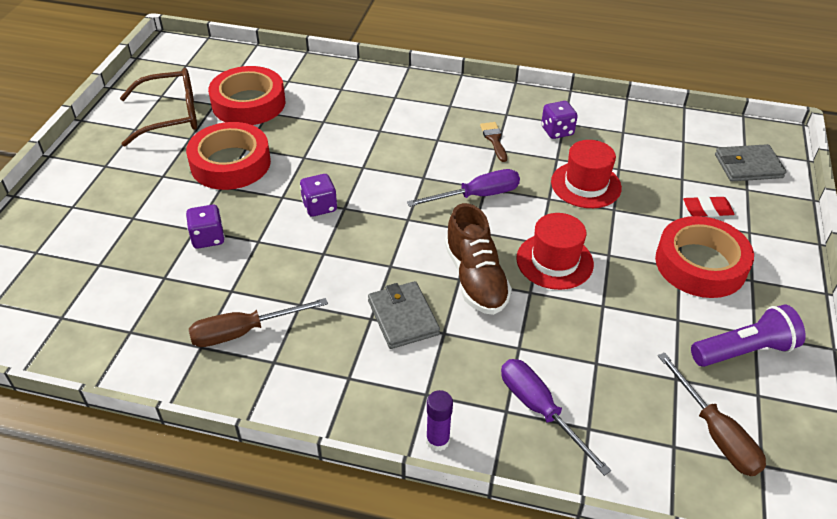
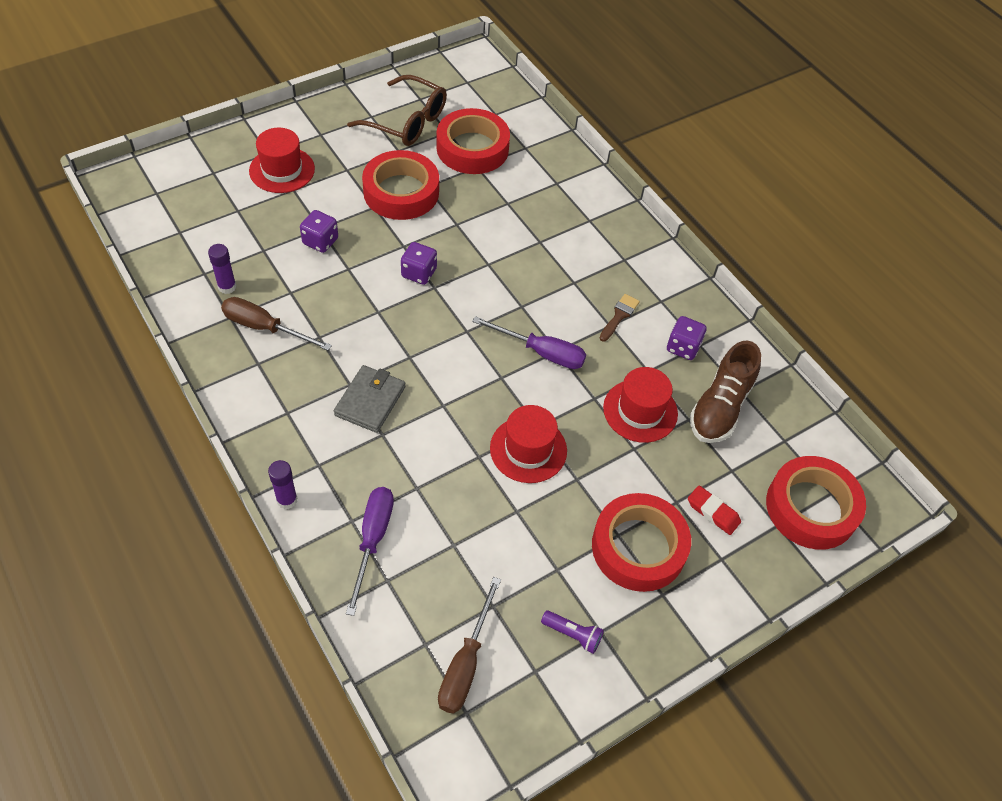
camera: 40 degrees right, 10 degrees up
(103, 210) = (282, 170): none -> red hat
(167, 326) = (227, 287): none -> purple glue stick
(475, 278) = (454, 414): brown shoe -> brown shoe (720, 407)
(744, 350) = (573, 634): purple flashlight -> purple flashlight, size x0.57
(748, 166) = (811, 508): grey wallet -> red tape

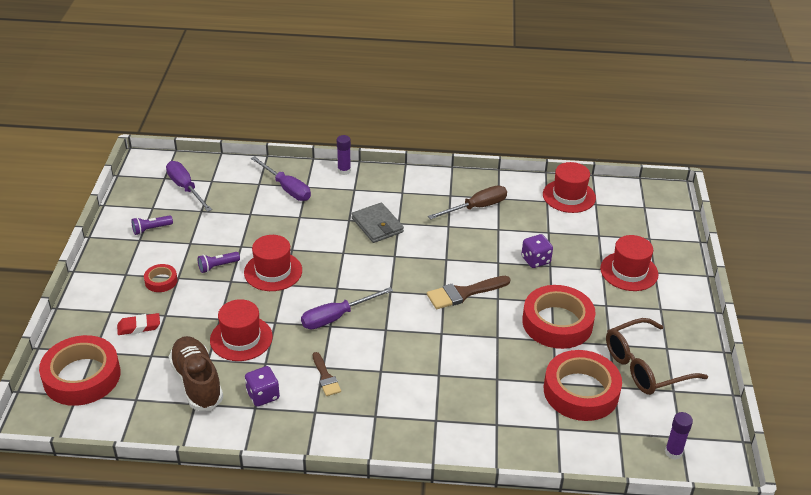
camera: 130 degrees right, 15 degrees down
(180, 258) = (569, 196): none -> red hat
(227, 287) = (526, 205): purple glue stick -> purple glue stick (673, 452)
(419, 273) = (463, 293): purple dice -> brown brush
(465, 663) = (186, 188): brown screwdriver -> purple screwdriver
(568, 508) = (217, 266): none -> purple flashlight
(638, 547) = (161, 281): red tape -> red tape, size x0.47

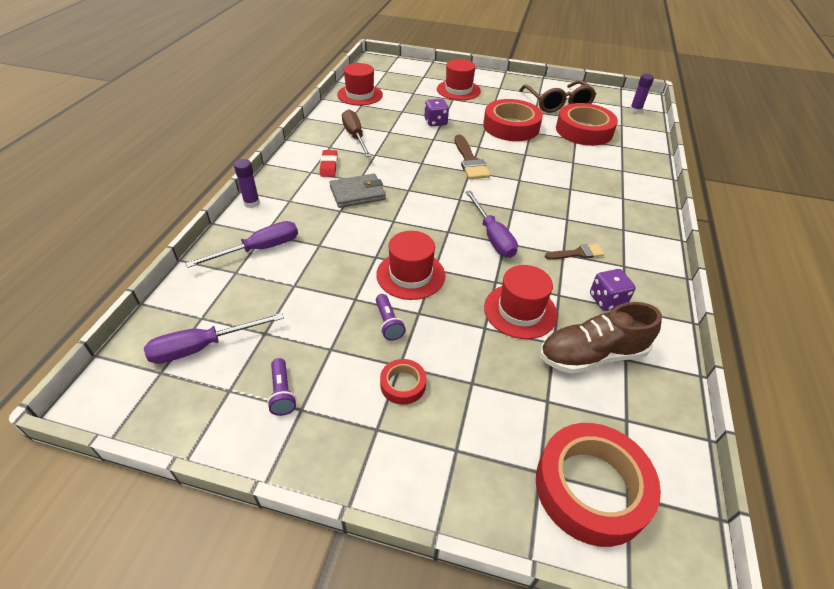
camera: 80 degrees left, 5 degrees up
(139, 327) = (492, 413): red eraser -> red eraser (329, 166)

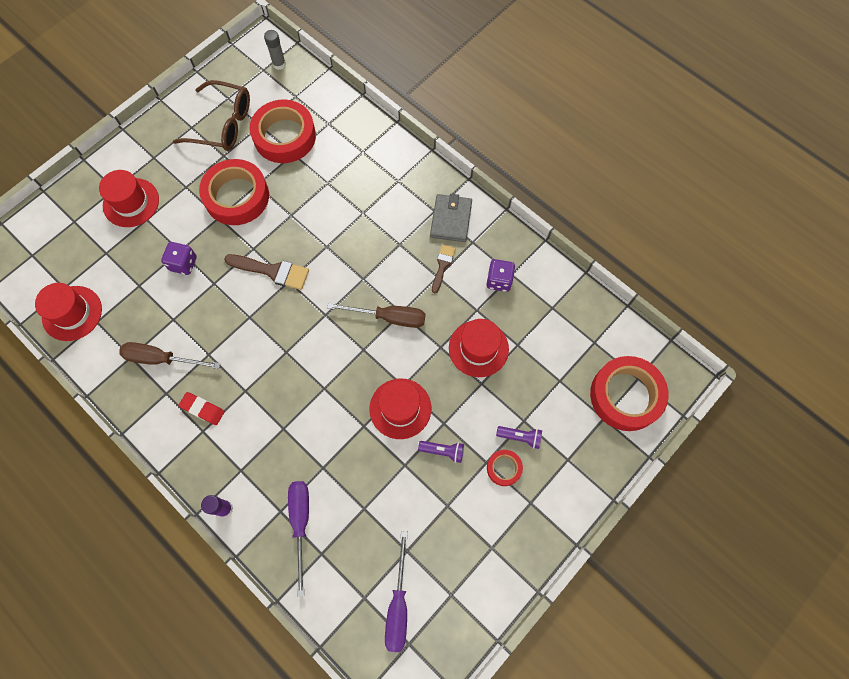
camera: 60 degrees left, 25 degrees up
(282, 393) = (472, 556): purple flashlight -> purple flashlight (520, 437)
(357, 193) = (265, 401): grey wallet -> grey wallet (451, 219)
(492, 236) = (389, 317): purple screwdriver -> brown screwdriver
(592, 355) = (539, 327): brown shoe -> none
(635, 110) = (279, 64): purple glue stick -> grey glue stick

